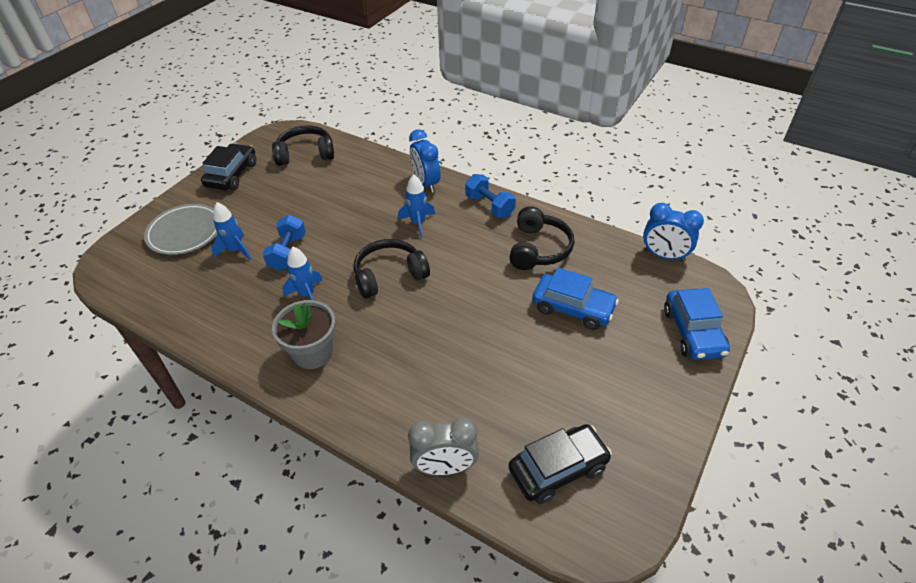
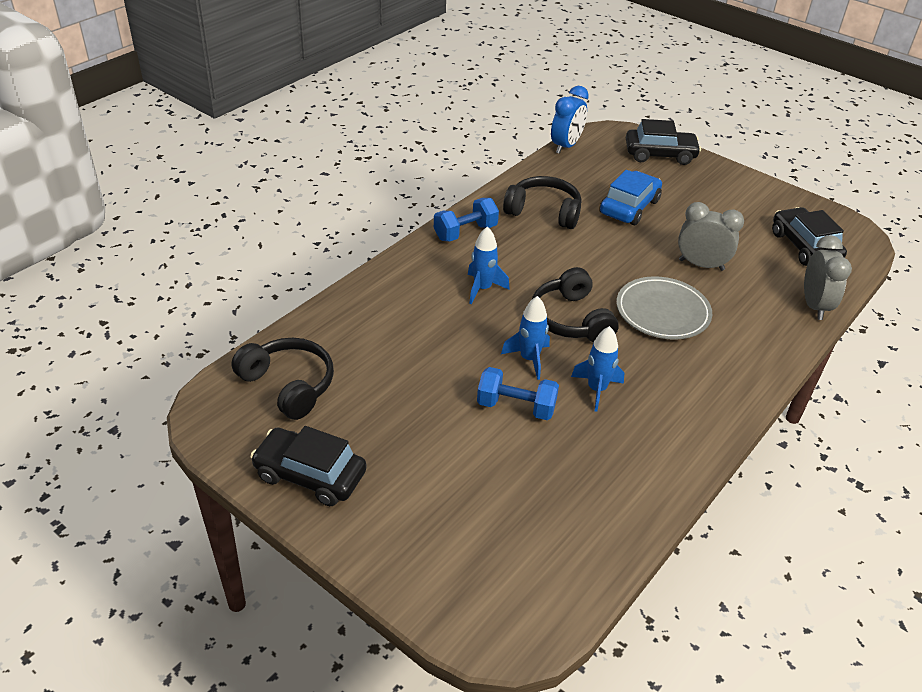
camera: 85 degrees left, 5 degrees down
(185, 232) = (446, 527): grey plate -> grey plate (662, 312)
(235, 250) = (501, 462): blue rocket -> blue rocket (529, 359)
(305, 154) = (288, 385): black headphones -> black headphones turned 135 degrees clockwise
(313, 353) = (688, 387): grey flower pot -> none
(426, 183) = (406, 274): blue clock -> none
(491, 366) = (701, 265): none -> grey clock
(693, 332) = (660, 154): blue car -> black car

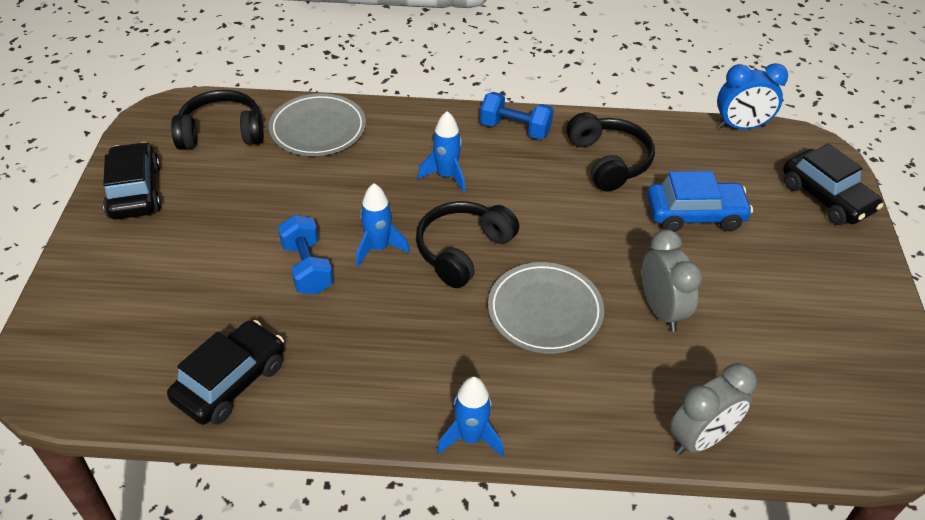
camera: 55 degrees right, 5 degrees up
(288, 385) = (222, 133): black headphones -> black headphones turned 105 degrees counterclockwise
(350, 327) = (318, 129): none -> grey plate
(596, 389) = (378, 311): blue rocket -> blue rocket (470, 437)
(804, 246) = (810, 389): black car -> black car (231, 382)

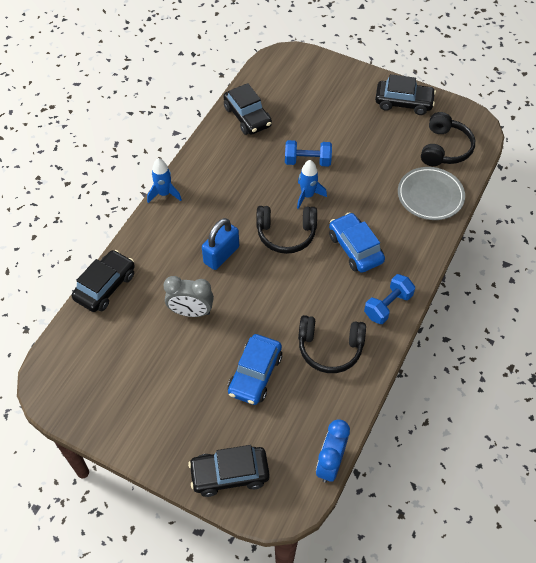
camera: 115 degrees right, 10 degrees up
(446, 176) = (355, 248): blue rocket -> blue car
(463, 250) = (286, 234): black headphones -> black headphones turned 120 degrees clockwise
(545, 311) = (221, 255): grey plate -> blue padlock
(700, 439) = (105, 286): grey clock -> black car

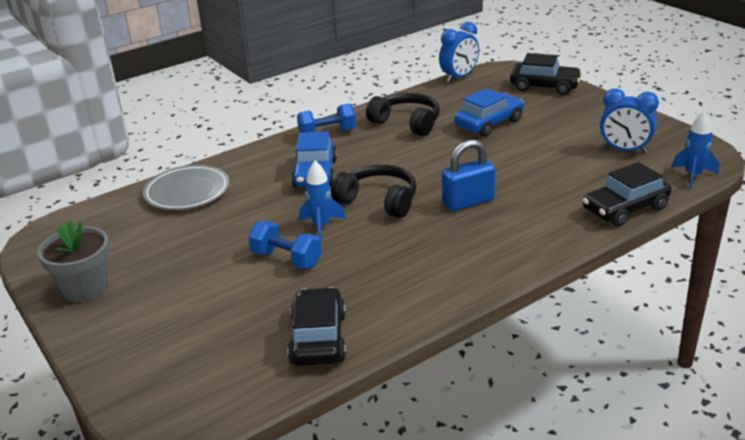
camera: 150 degrees left, 25 degrees down
(120, 370) = (625, 150): none -> blue clock
(164, 194) = (509, 276): blue rocket -> blue rocket (693, 176)
(191, 312) = (530, 170): grey clock -> none
(403, 102) = (85, 288): black car -> grey flower pot
(444, 148) = (111, 226): black headphones -> none

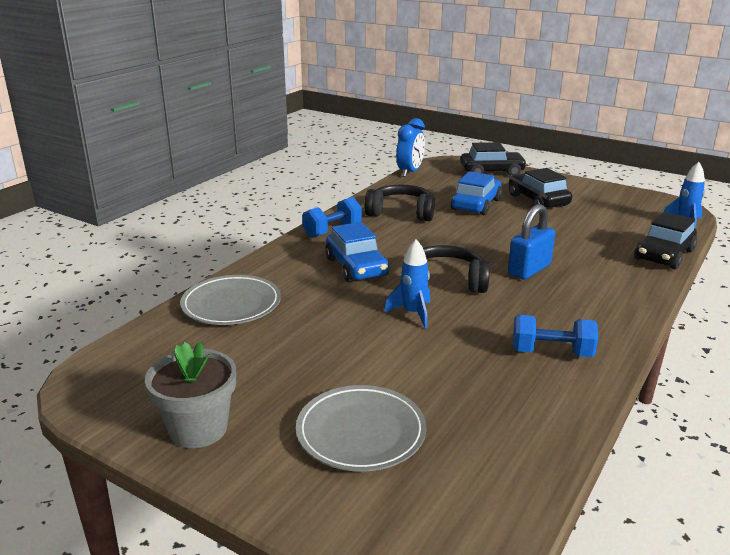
camera: 25 degrees left, 5 degrees down
(190, 317) = (361, 432): none -> grey plate
(286, 259) = (409, 351): blue dumbbell -> blue dumbbell (551, 353)
(318, 338) = (524, 422): black car -> black car (538, 200)
(625, 150) = (611, 211): blue clock -> none

